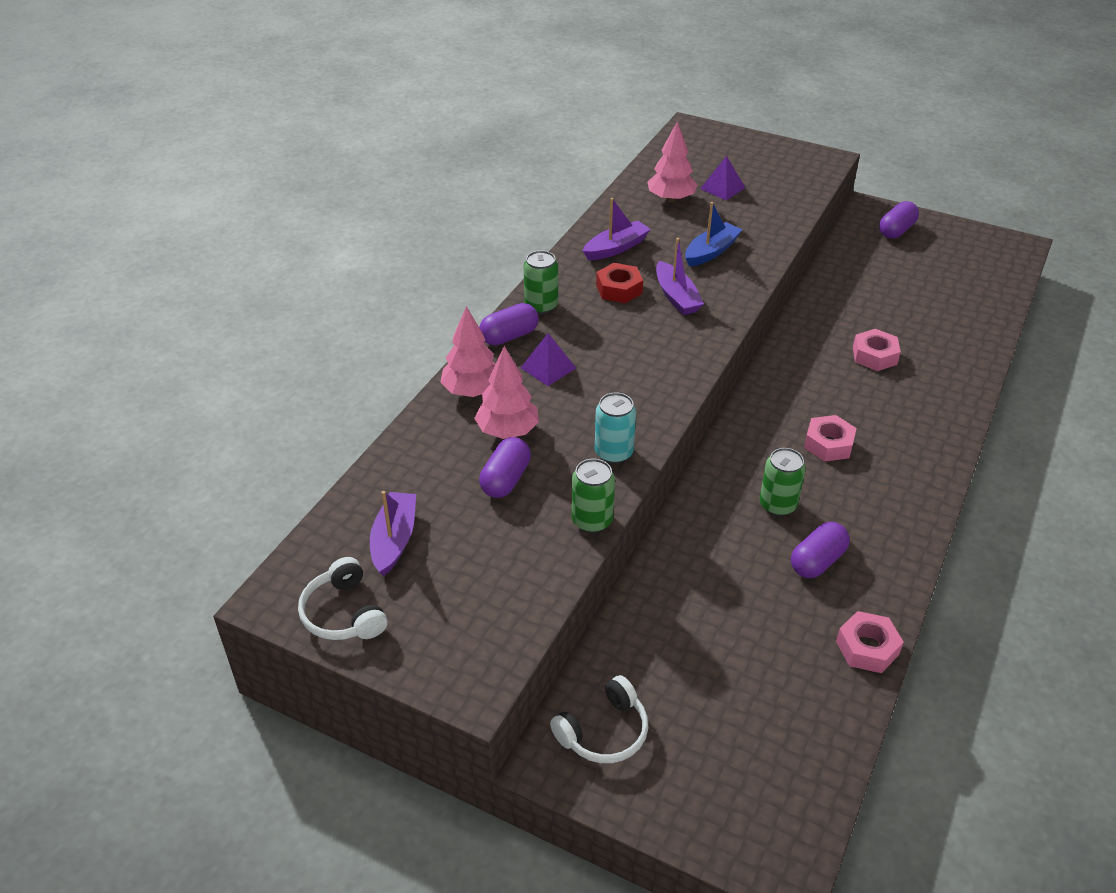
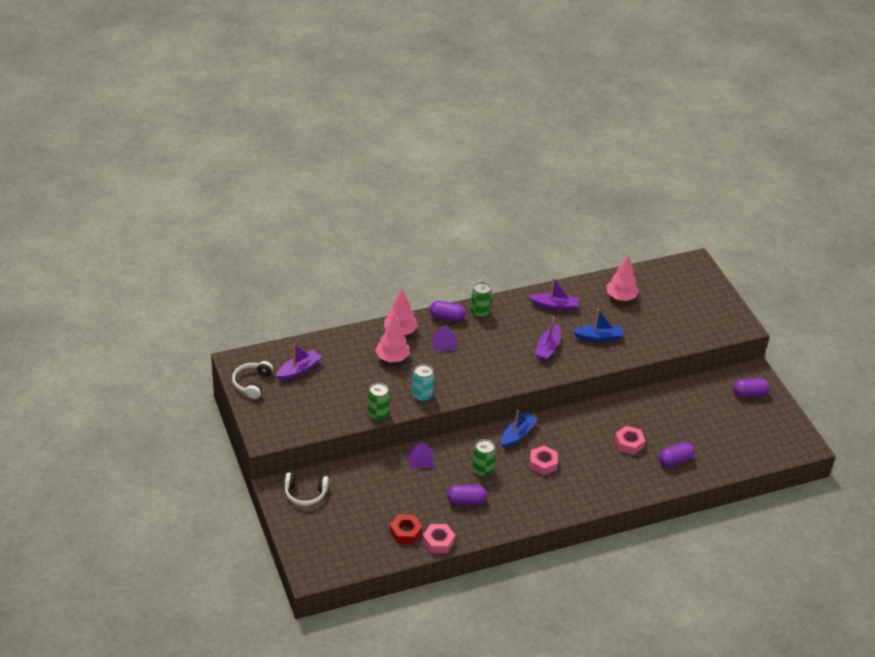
camera: 40 degrees right, 0 degrees up
(505, 479) = (366, 376): purple capsule -> purple capsule (675, 460)
(619, 289) = (526, 327): red nut -> red nut (405, 532)
(722, 188) = (658, 308): purple pyramid -> purple pyramid (421, 459)
(752, 431) = (517, 434): none -> blue boat

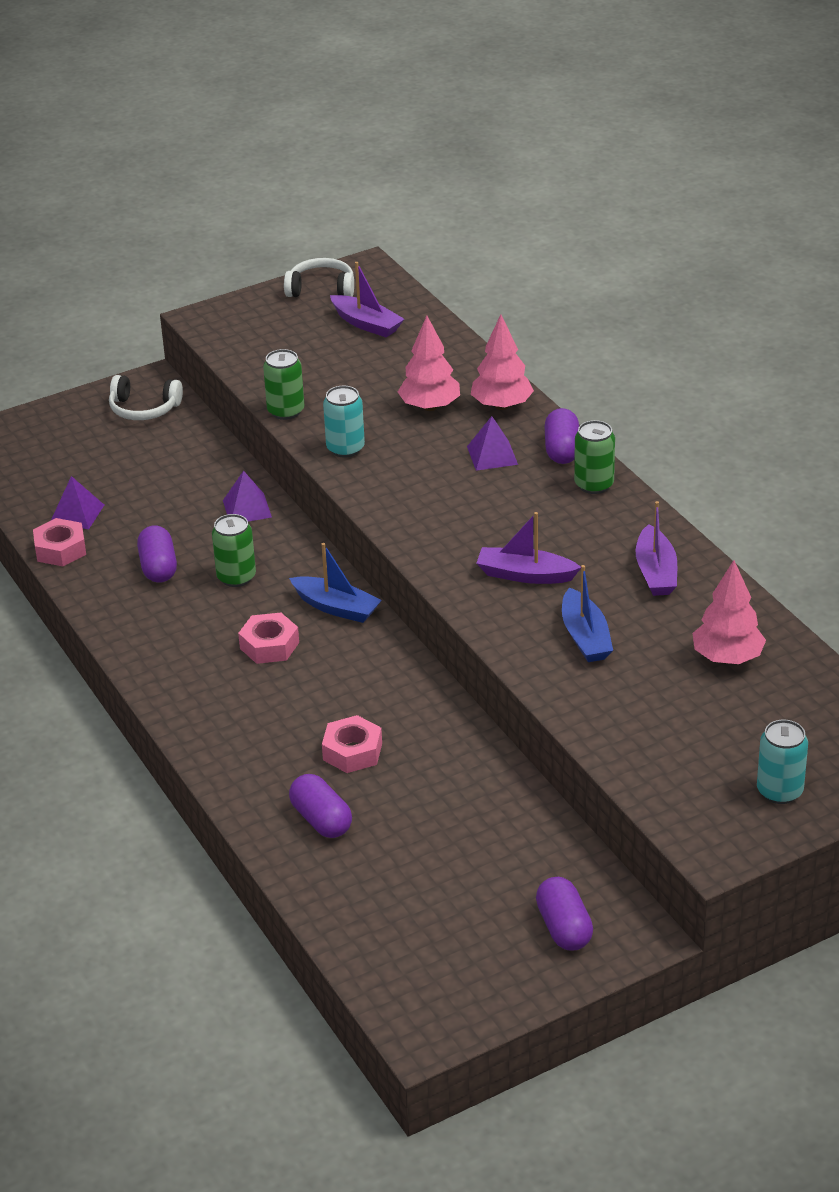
camera: 85 degrees right, 5 degrees down
(305, 493) = (144, 409): white headphones -> white headphones turned 75 degrees counterclockwise
(405, 532) = (77, 514): red nut -> purple pyramid
(708, 301) = (779, 791): none -> turquoise can

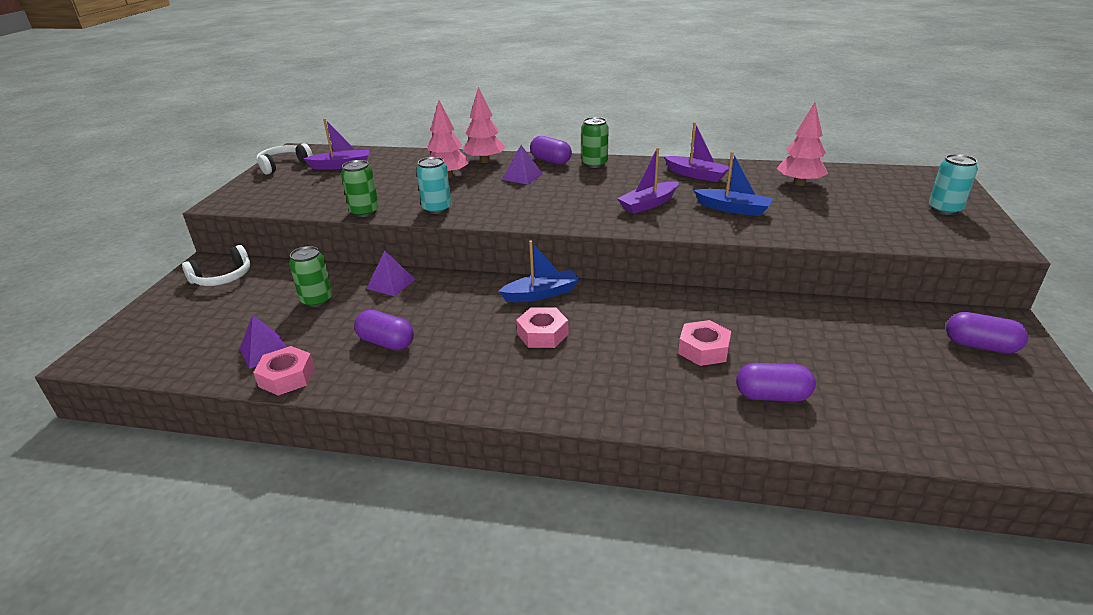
camera: 50 degrees left, 5 degrees down
(236, 577) = (451, 316): green can -> green can (317, 300)

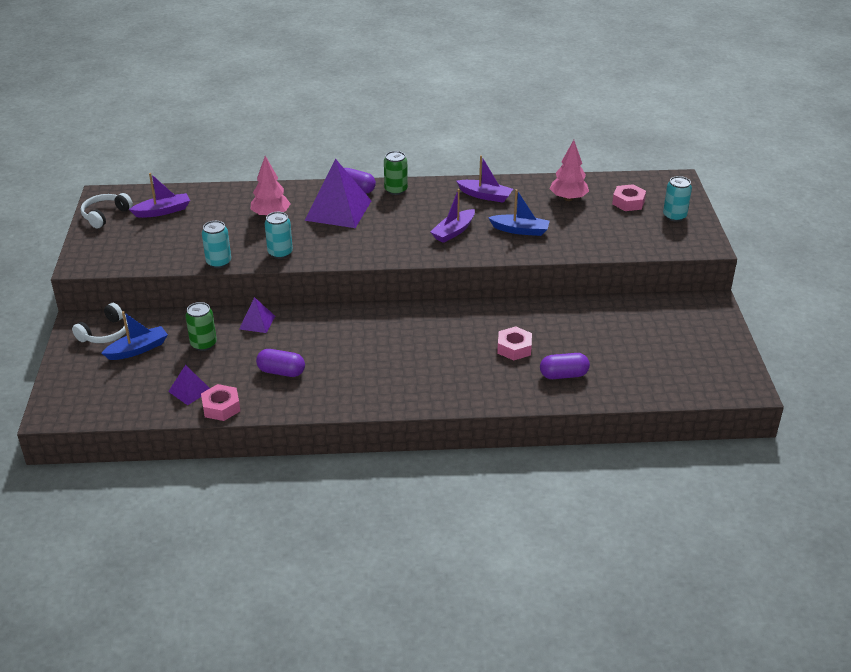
camera: 15 degrees left, 5 degrees up
(364, 212) = (218, 262): green can -> turquoise can
(484, 161) = (295, 194): pink tree -> none
(522, 176) = (338, 210): purple pyramid -> purple pyramid, size x2.01
(541, 294) = (383, 317): blue boat -> blue boat (138, 349)
(542, 334) = (396, 350): pink nut -> pink nut (628, 202)
(980, 346) = (694, 322): purple capsule -> none

